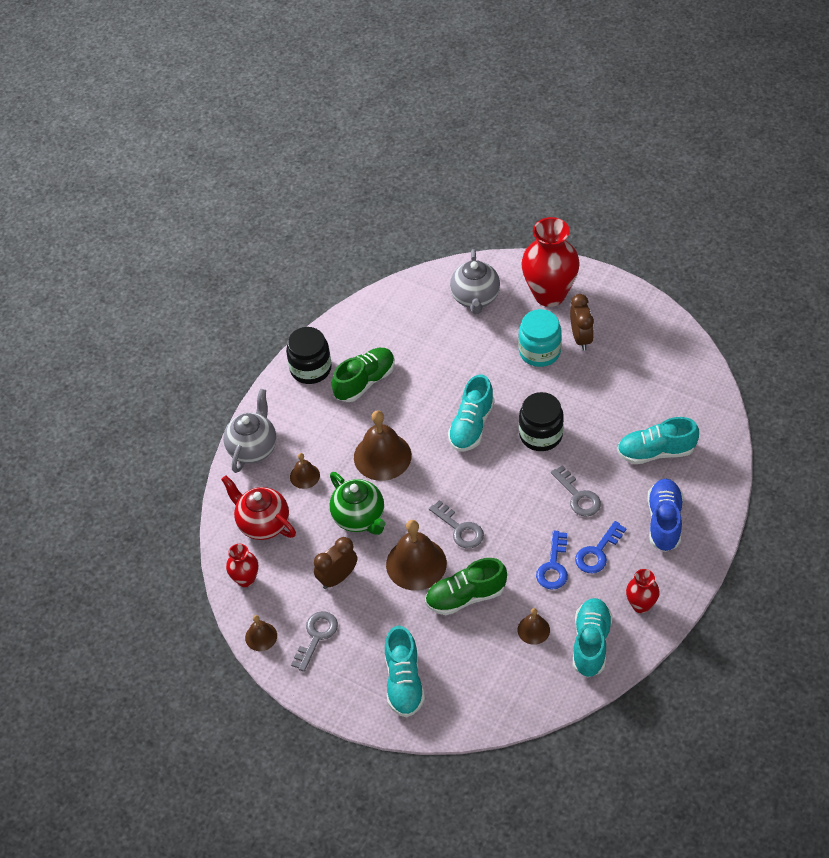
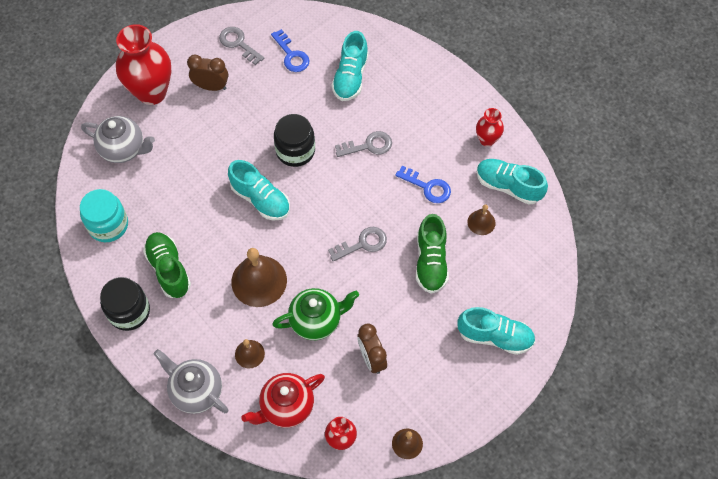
camera: 75 degrees left, 10 degrees up
(316, 636) = (425, 395): grey key -> grey key (238, 43)
(416, 564) = (383, 289): brown bell -> none
(539, 351) = (209, 121): turquoise jar -> turquoise jar (108, 225)
(597, 552) = (427, 151): blue key -> blue key (291, 55)
(664, 521) = (418, 96): blue shoe -> none

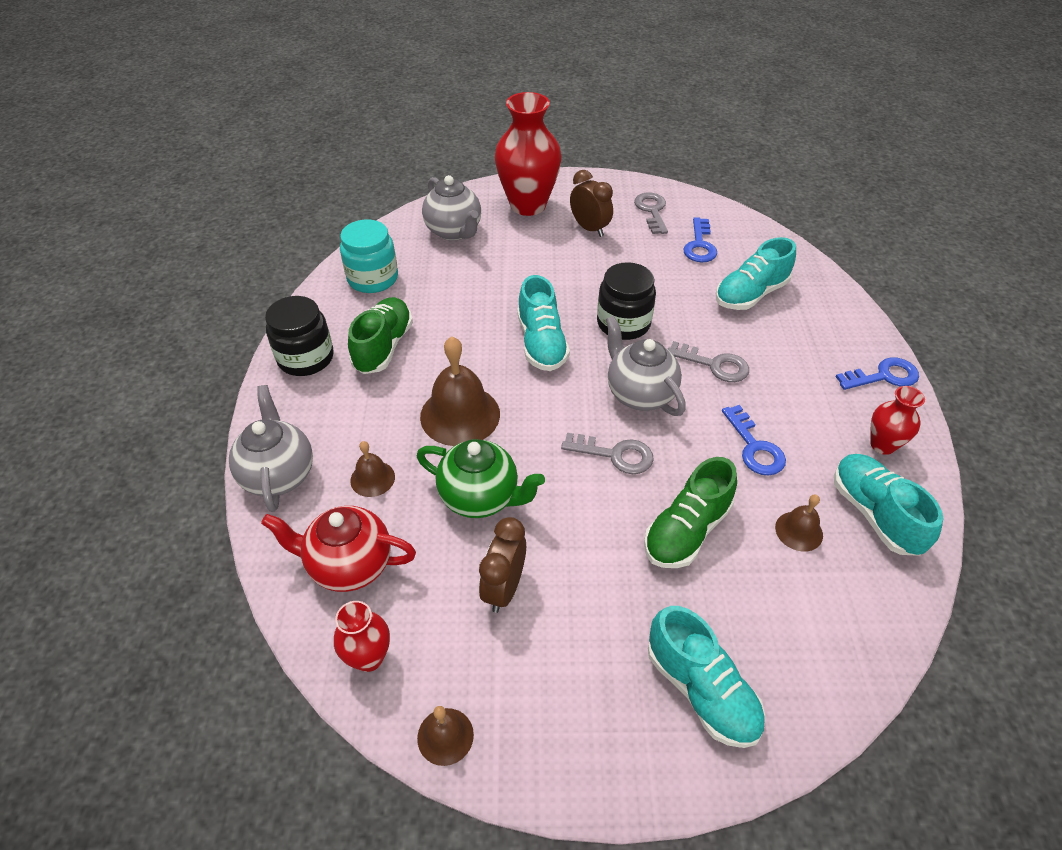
camera: 40 degrees right, 15 degrees down
(344, 195) = (639, 394): none -> grey teapot
(460, 91) = (883, 376): none -> blue key

